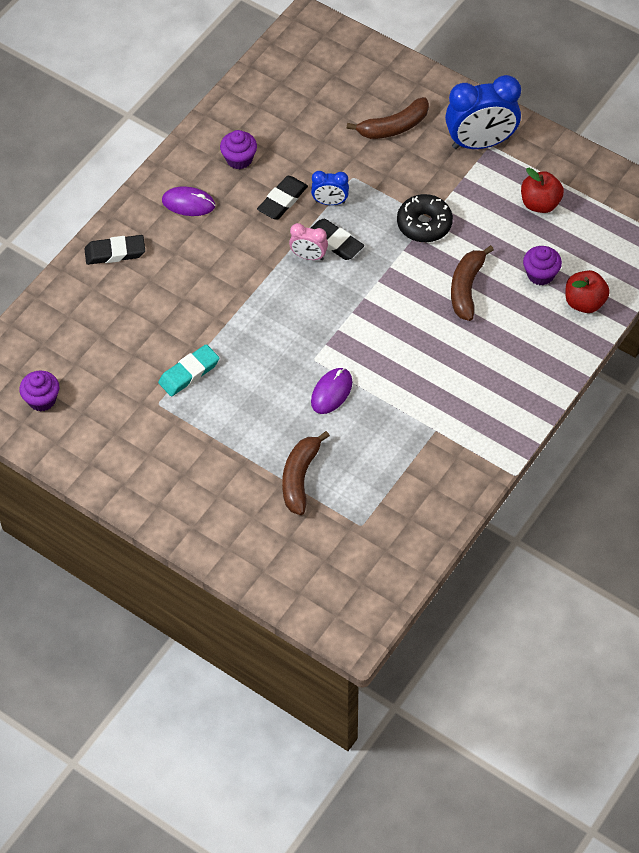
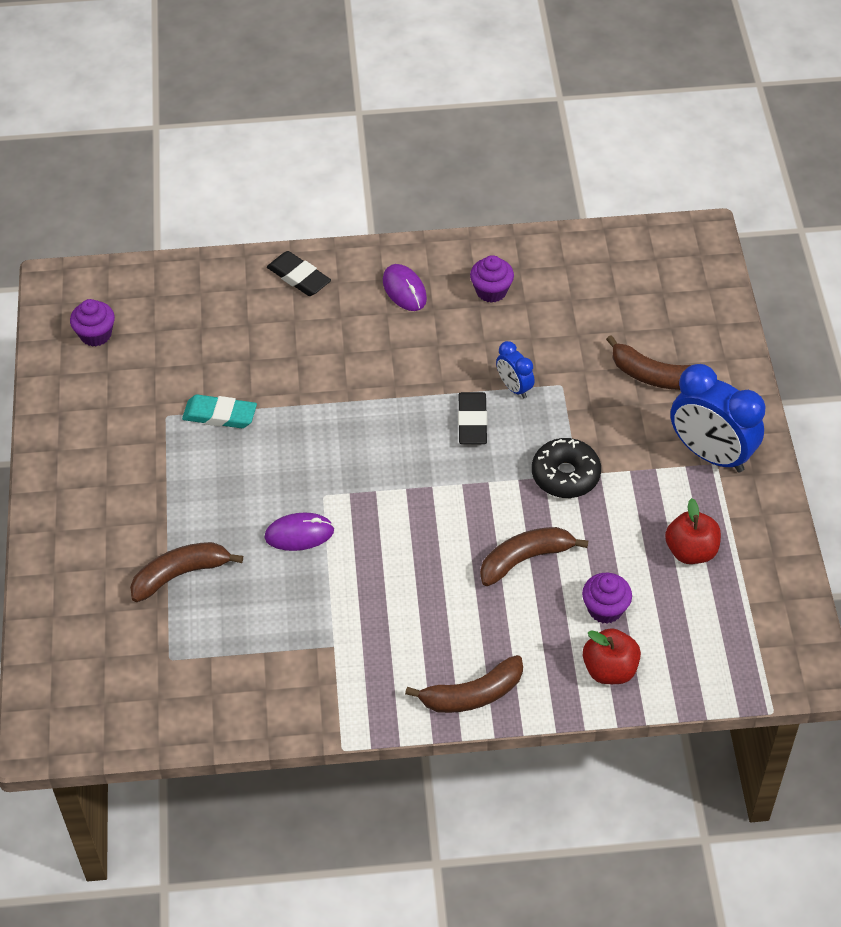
camera: 50 degrees right, 5 degrees down
(282, 200) = (478, 352): black eraser -> none
(308, 256) = (436, 413): pink clock -> none
(538, 382) = (472, 694): none -> brown banana

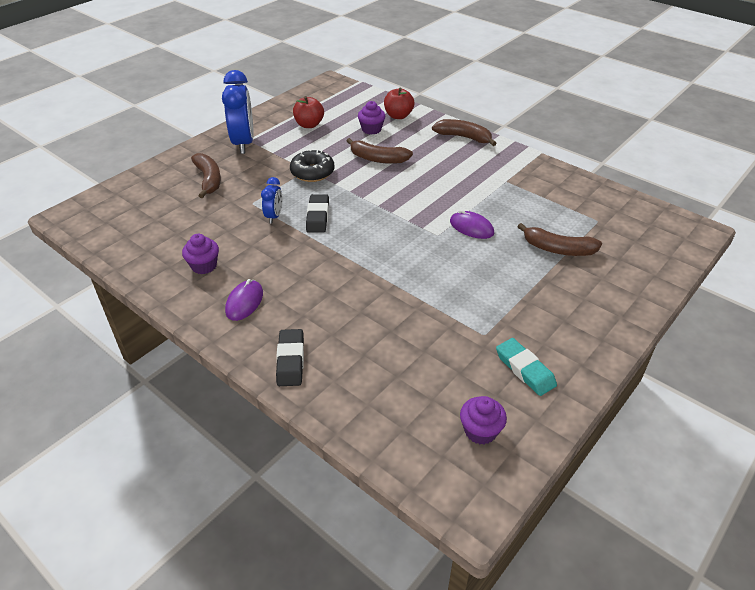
camera: 135 degrees left, 10 degrees down
(220, 415) = (449, 311): turquoise eraser -> turquoise eraser (525, 369)
(472, 421) = (317, 216): black eraser -> black eraser turned 45 degrees counterclockwise

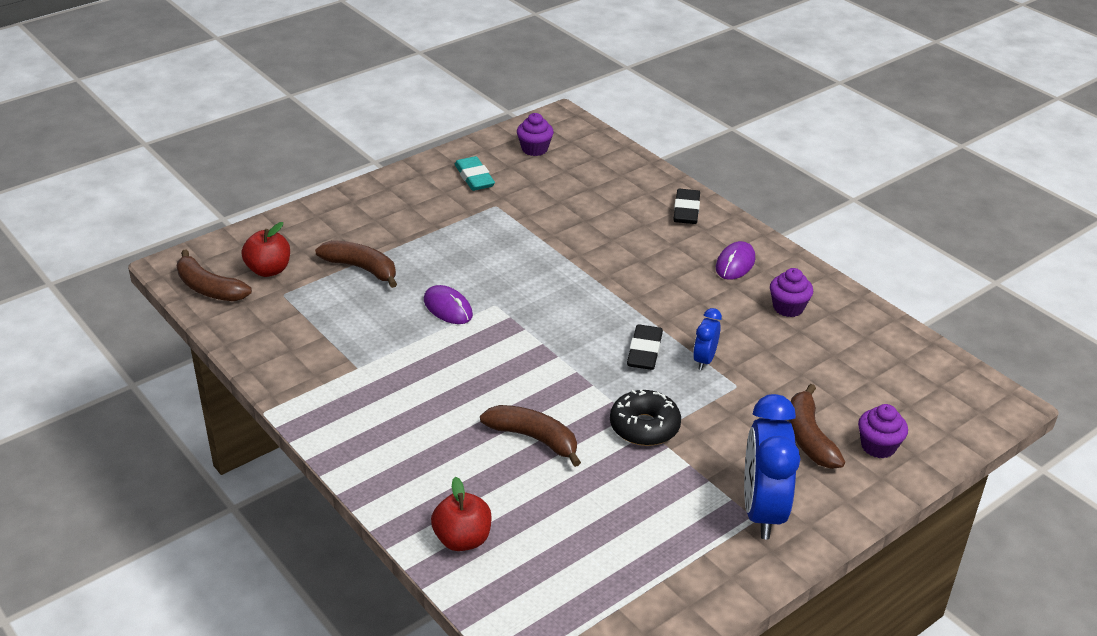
camera: 170 degrees left, 5 degrees down
(309, 125) = (640, 542): red apple -> red apple (269, 270)
(371, 129) = (525, 510): purple cupcake -> purple cupcake (878, 446)
(463, 137) = (370, 463): brown banana -> brown banana (209, 288)

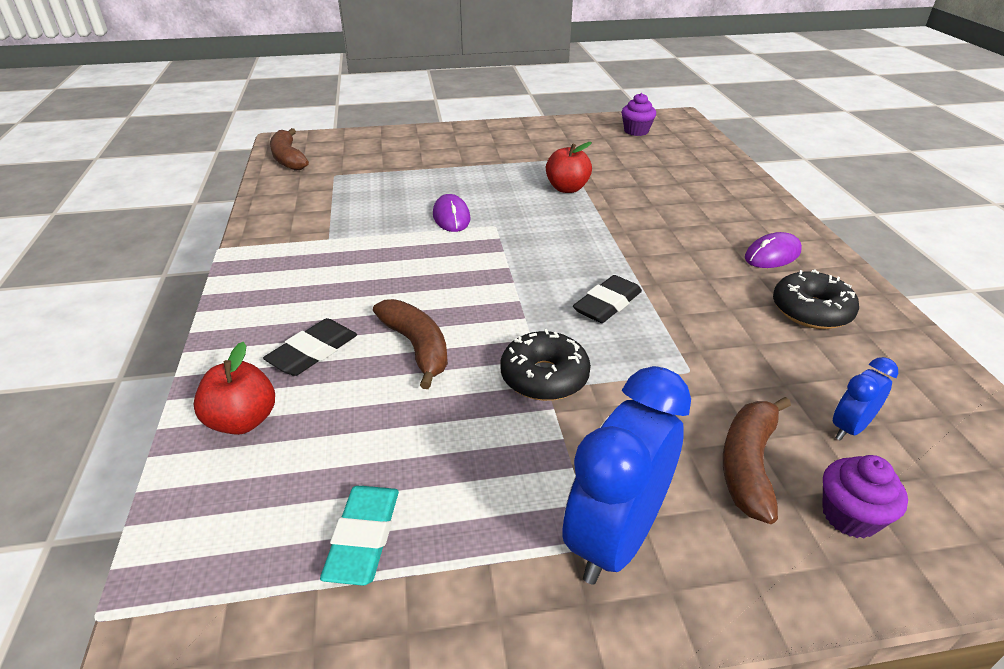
camera: 30 degrees right, 0 degrees up
(269, 270) = (343, 158): red apple -> red apple (567, 188)
(361, 268) = (412, 173): brown banana -> none
(474, 177) = (566, 138): turquoise eraser -> turquoise eraser (363, 538)
(686, 210) = (749, 201): black eraser -> black eraser (313, 352)
(704, 360) = (669, 332): blue clock -> blue clock (849, 428)
(788, 307) = (811, 311): purple cupcake -> black donut

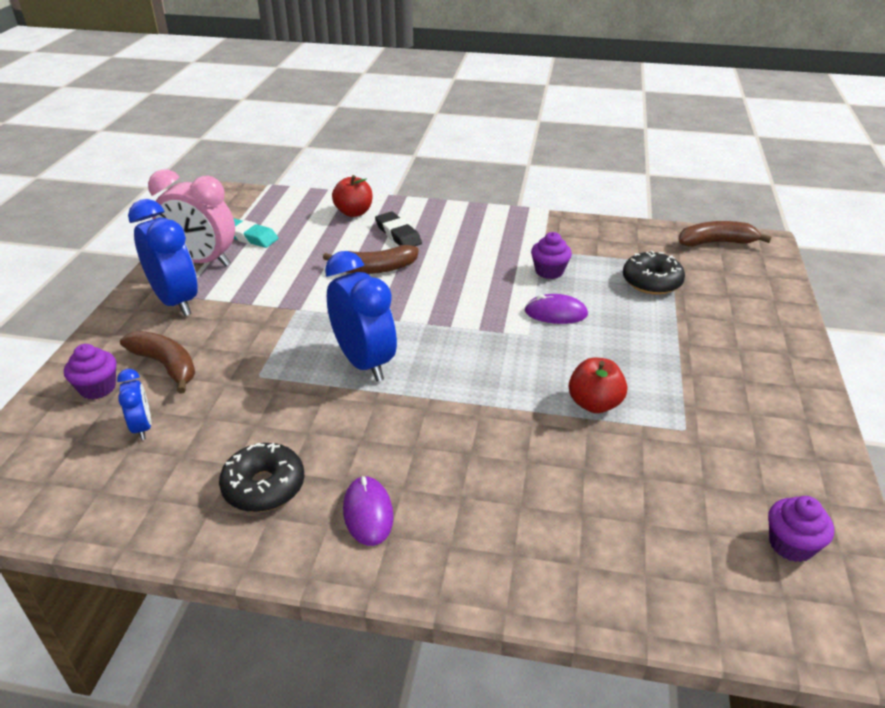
camera: 110 degrees right, 0 degrees up
(374, 229) = (549, 271): none -> purple cupcake
(477, 569) = (202, 261): none -> pink clock
(544, 377) = (307, 310): black donut -> black donut (651, 282)
(607, 304) = (364, 362): black eraser -> blue clock

